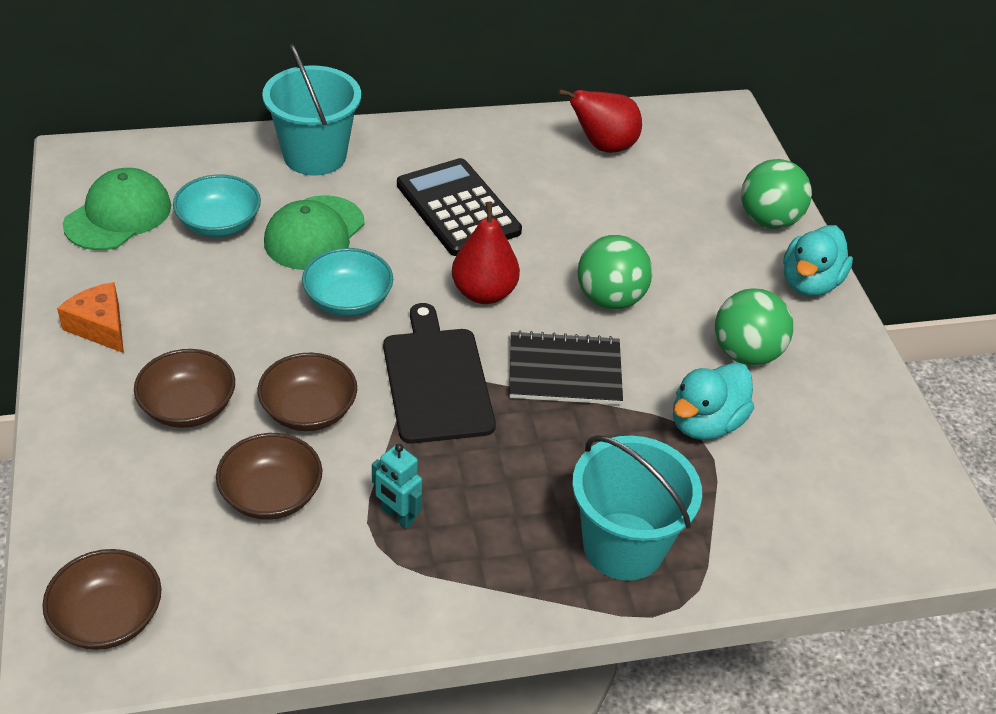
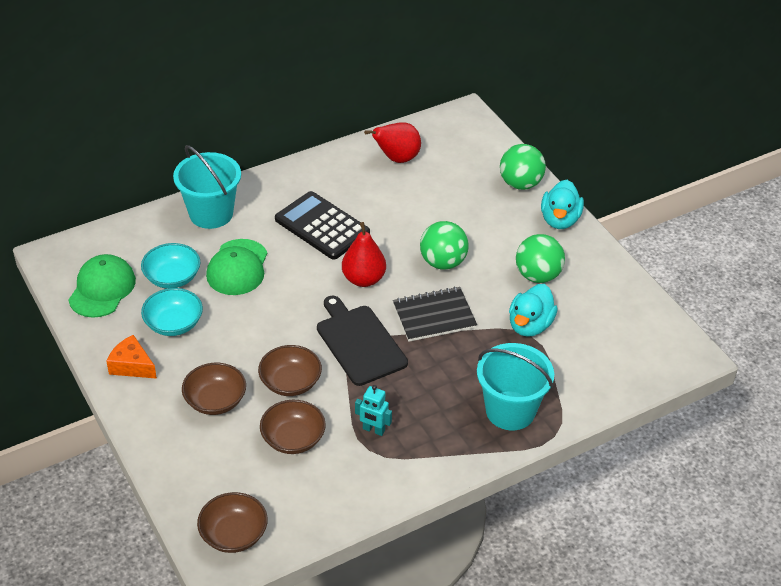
camera: 15 degrees left, 0 degrees up
(348, 300) = (281, 306): turquoise bowl -> turquoise bowl (174, 324)

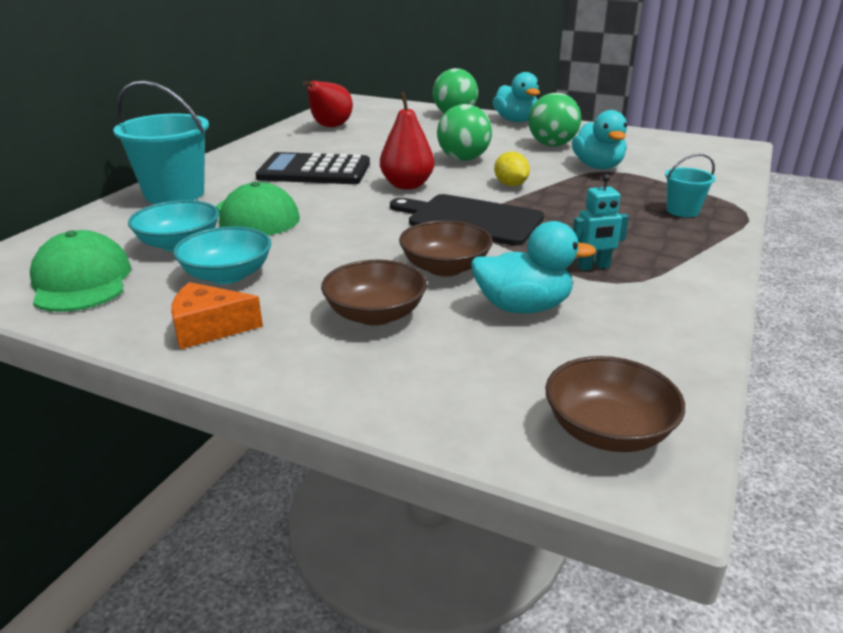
camera: 35 degrees left, 15 degrees down
(293, 439) = (523, 307): brown bowl -> turquoise duck
(434, 316) = (510, 185): black notebook -> yellow lemon
(510, 410) = (682, 211): turquoise bucket -> turquoise bucket, size x0.51

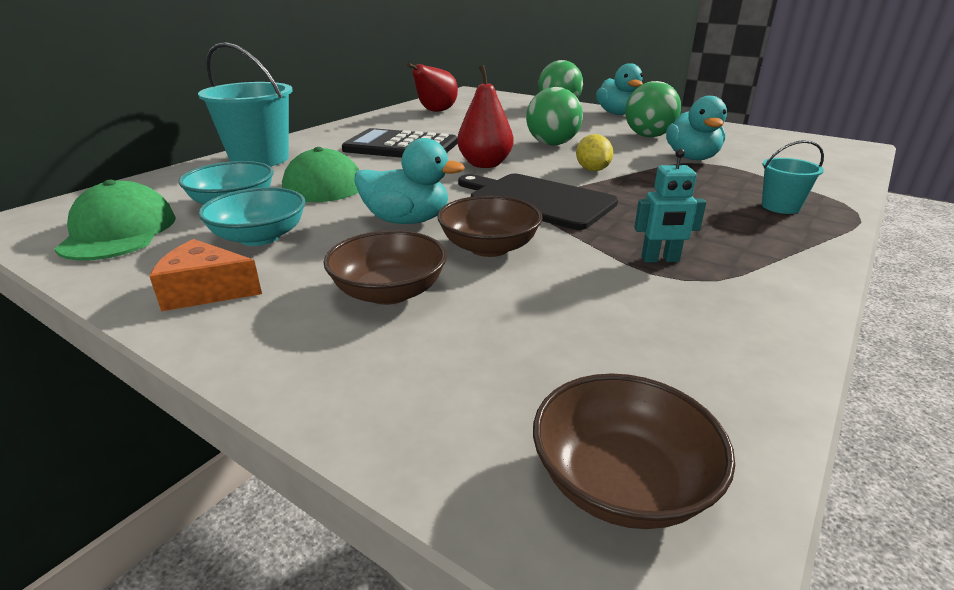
camera: 10 degrees right, 0 degrees up
(523, 307) = (561, 299): turquoise duck -> turquoise duck (407, 220)

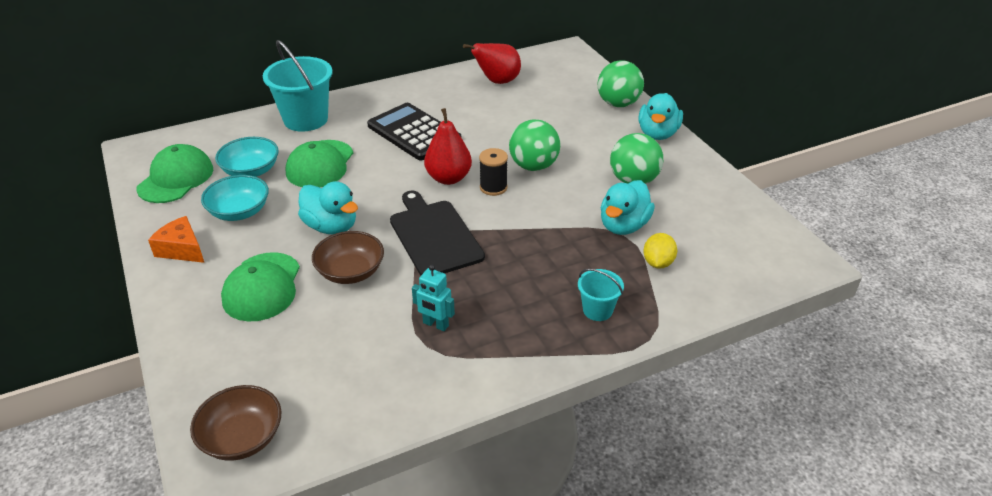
camera: 30 degrees right, 10 degrees up
(389, 292) = (262, 287): brown bowl -> green cap
(539, 161) = (493, 187): none -> black spool
(592, 170) = (519, 213): yellow lemon -> yellow lemon (658, 263)

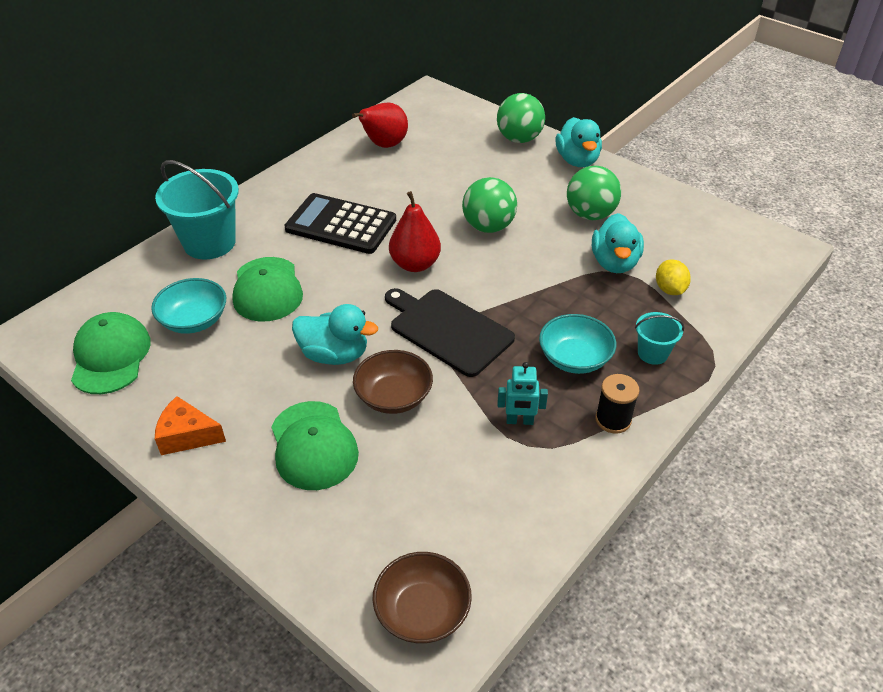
camera: 25 degrees left, 5 degrees up
(239, 212) = (219, 371): turquoise bowl -> turquoise bowl (574, 358)
(493, 187) = (466, 261): black spool -> black spool (613, 419)

